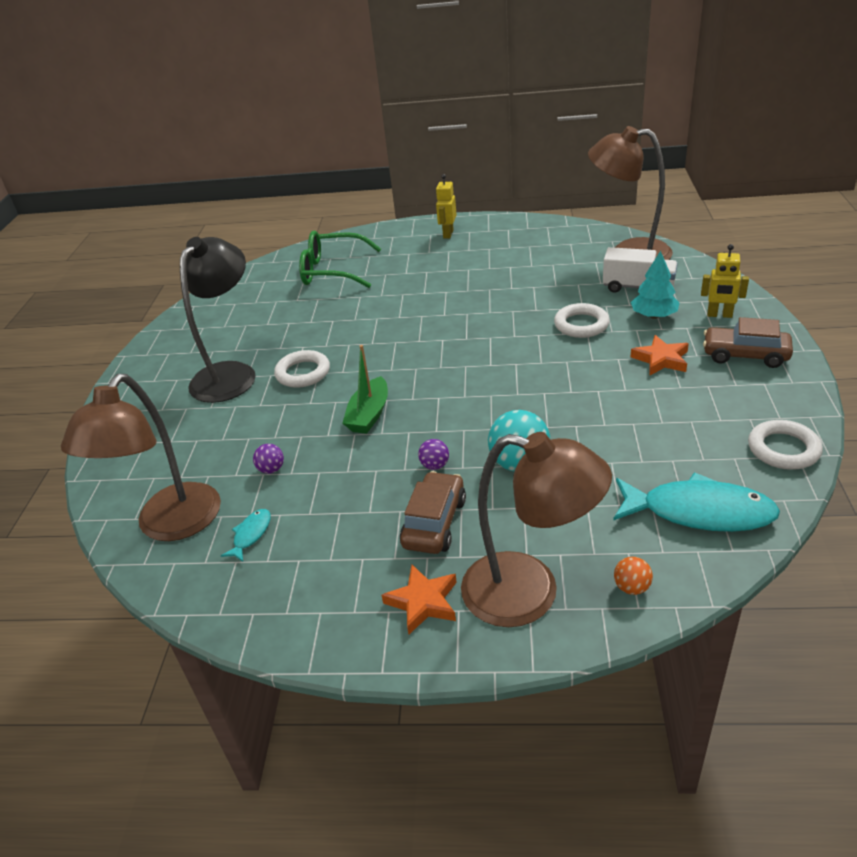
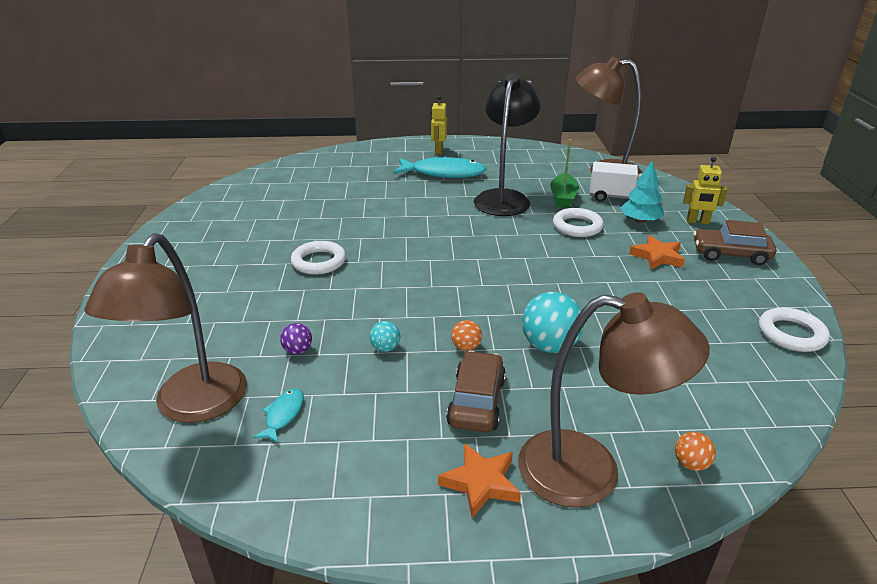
camera: 10 degrees left, 5 degrees down
(231, 374) = (245, 261): black lamp -> black lamp (504, 198)
(332, 271) = (335, 176): green glasses -> none
(355, 467) = (385, 348): none -> turquoise ball
(369, 415) = (391, 300): green boat -> green boat (563, 197)
(435, 465) = (466, 347): purple ball -> orange ball
(699, 512) = (733, 390): turquoise fish -> turquoise fish (444, 173)

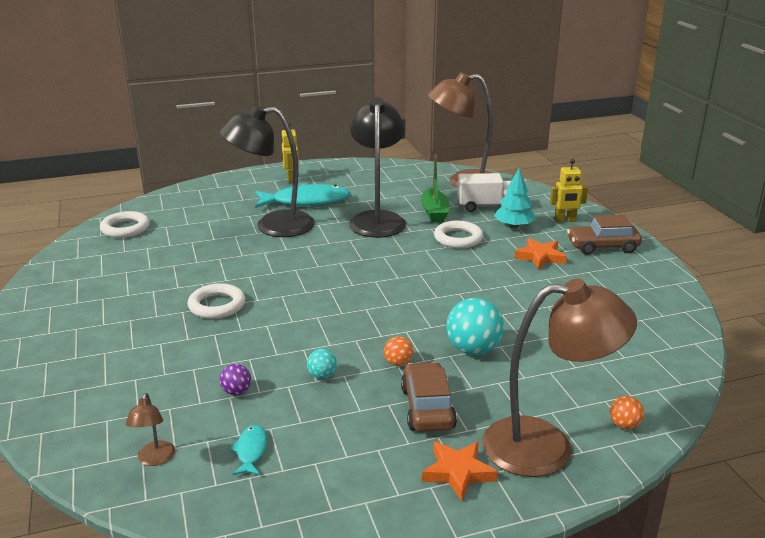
camera: 15 degrees left, 5 degrees down
(192, 406) = (155, 459): brown lamp -> brown lamp, size x0.41
(403, 192) = (272, 226): none -> black lamp
(791, 334) = (672, 308): white ring -> white ring (125, 228)

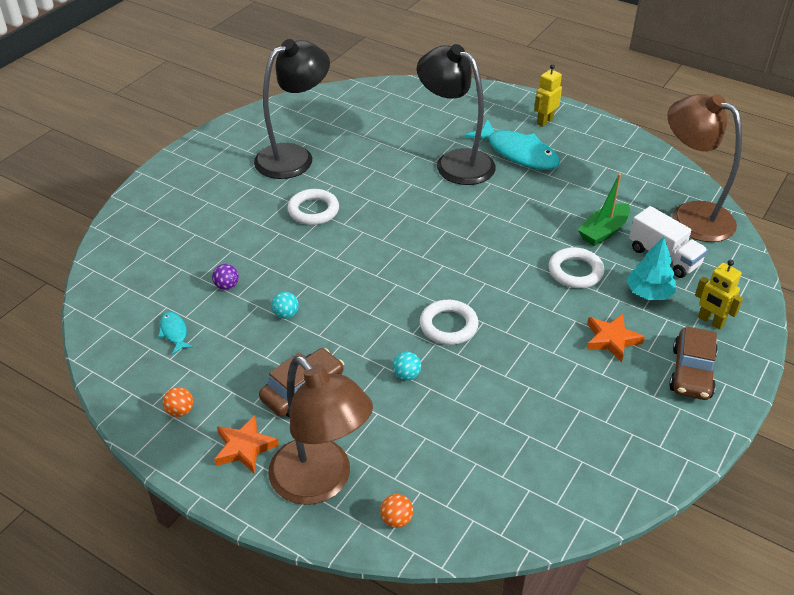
camera: 50 degrees right, 15 degrees up
(125, 228) = (358, 102): white ring -> white ring (448, 326)
(155, 459) = (129, 297): brown lamp -> none
(251, 451) = (174, 332): turquoise fish -> turquoise fish turned 75 degrees counterclockwise
(377, 219) = (543, 208): black lamp -> black lamp (294, 157)
(398, 363) = (343, 343): orange ball -> orange ball (180, 411)
(473, 350) = (406, 375): turquoise ball -> turquoise ball, size x0.51
(602, 247) = (691, 373): brown car -> brown car turned 120 degrees counterclockwise

